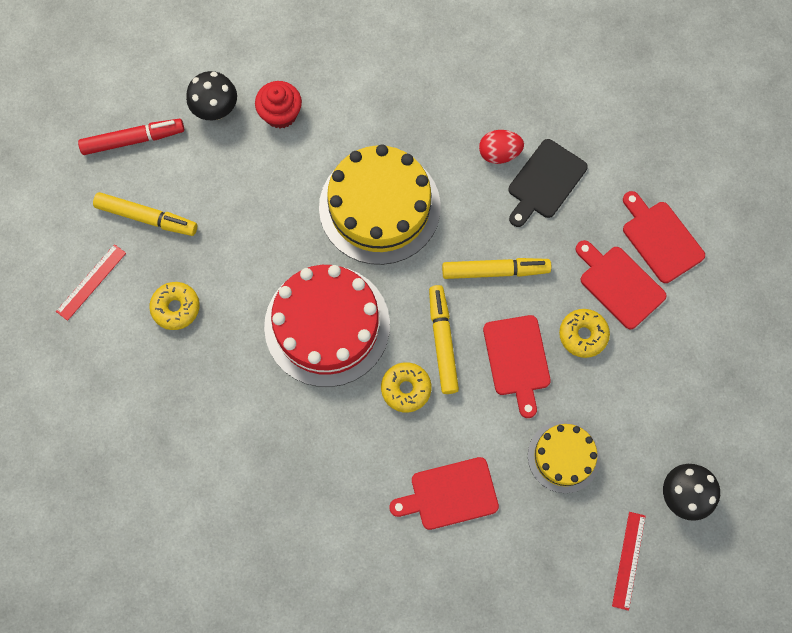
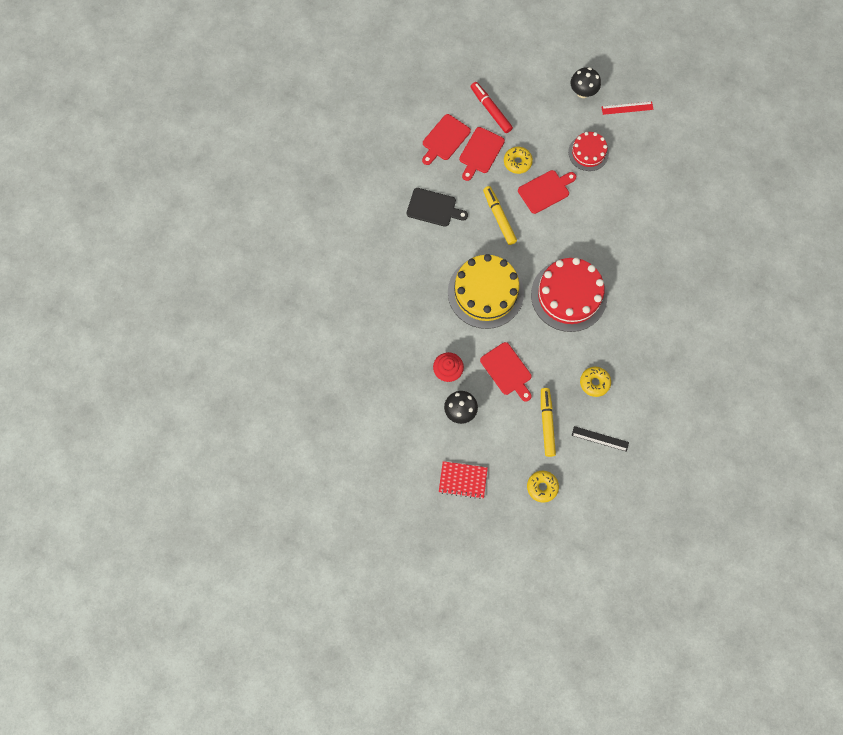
camera: 110 degrees left, 0 degrees up
(91, 282) = (600, 439): red ruler -> black ruler
(120, 80) = (463, 480): none -> red notebook
(133, 140) = (500, 453): red marker -> red marker (490, 110)
(406, 389) = (586, 241): yellow donut -> yellow donut (542, 487)
(442, 341) = (552, 232): yellow marker -> none
(449, 494) = (633, 201): red cutting board -> red cutting board (507, 370)
(499, 153) = (425, 238): red egg -> none
(563, 457) = (588, 152): yellow cake -> red cake

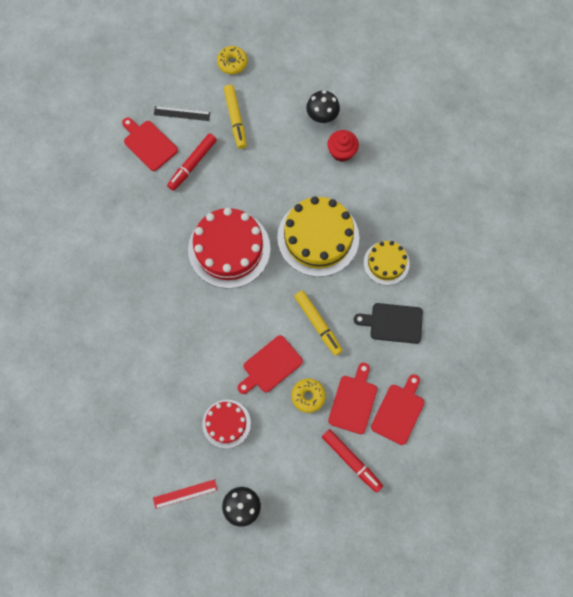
camera: 170 degrees right, 0 degrees up
(428, 259) = (386, 263): none -> yellow cake
(463, 480) = (307, 57): red notebook -> none
(507, 370) = (282, 162): red cutting board -> red cutting board (148, 144)
(594, 383) = (192, 164): yellow donut -> red marker

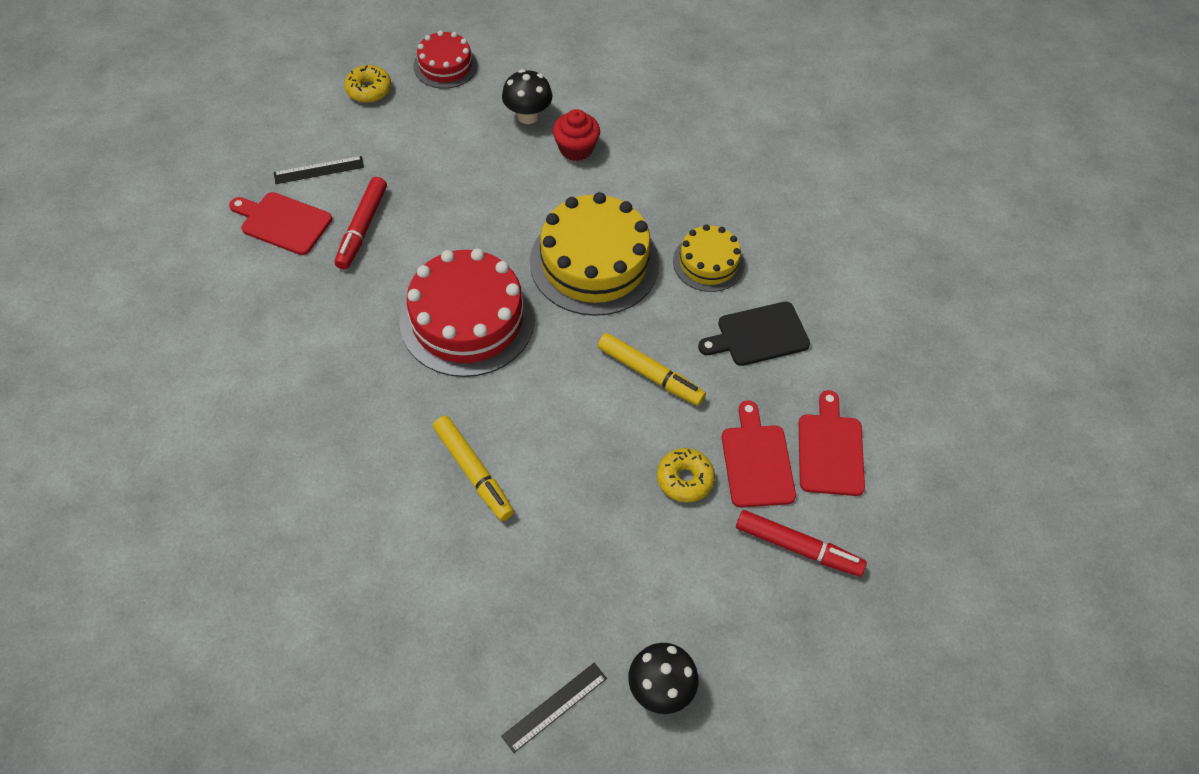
camera: 25 degrees left, 15 degrees down
(185, 494) = (554, 707): red ruler -> black ruler
(226, 423) = (575, 568): red cake -> red cake (445, 66)
(235, 119) = (403, 154): yellow marker -> yellow marker (473, 472)
(270, 366) = (606, 457): red cutting board -> none

